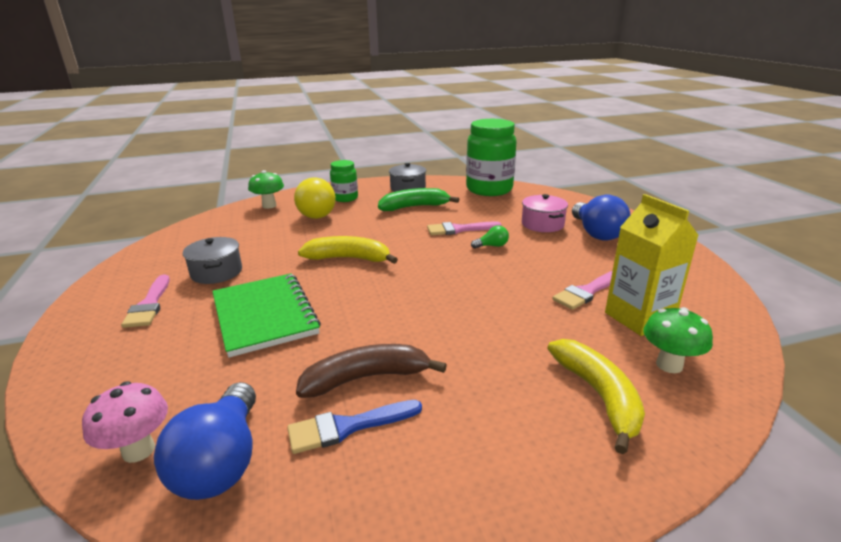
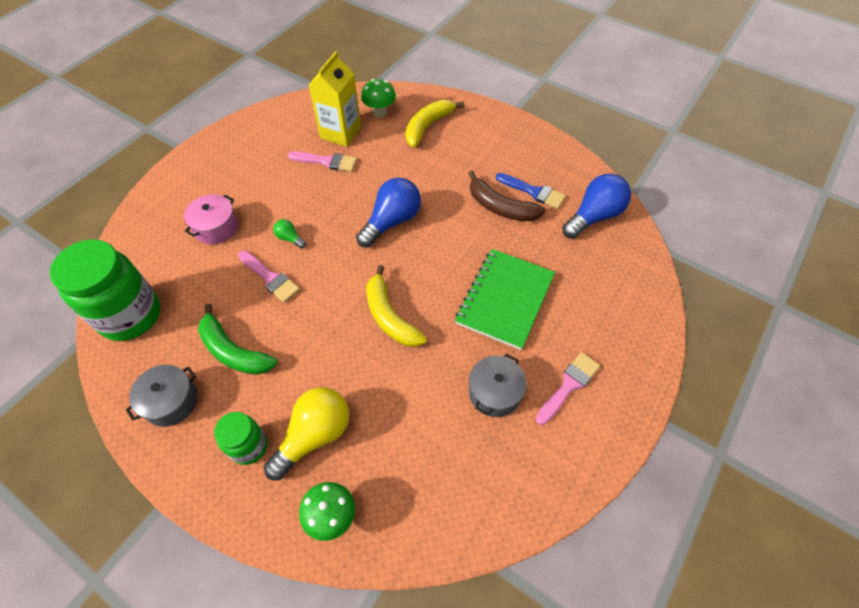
camera: 130 degrees left, 30 degrees up
(138, 450) = (625, 249): pink mushroom -> none
(596, 233) = (215, 188): blue light bulb -> blue light bulb (392, 221)

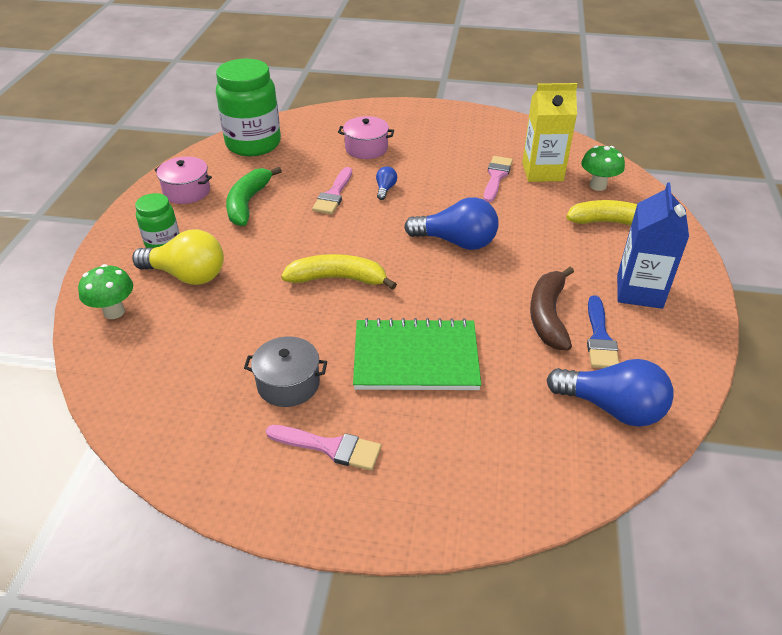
camera: 65 degrees right, 15 degrees down
(171, 401) = (187, 191): grey pot -> pink pot
(290, 238) = (385, 189): green light bulb -> blue light bulb
(327, 161) = (496, 177): pink brush -> pink brush turned 150 degrees counterclockwise
(390, 316) = (338, 279): yellow banana -> yellow banana turned 60 degrees clockwise
(501, 151) = (639, 291): none -> blue carton

